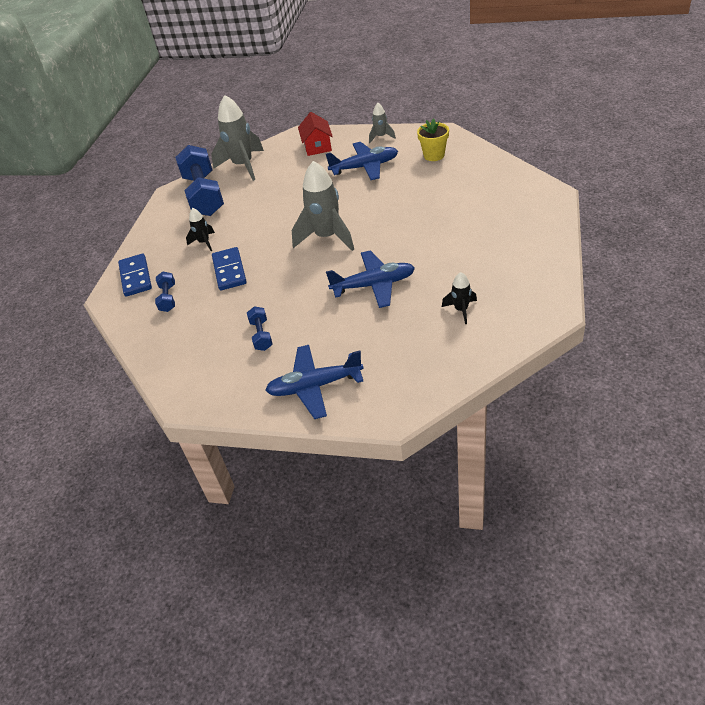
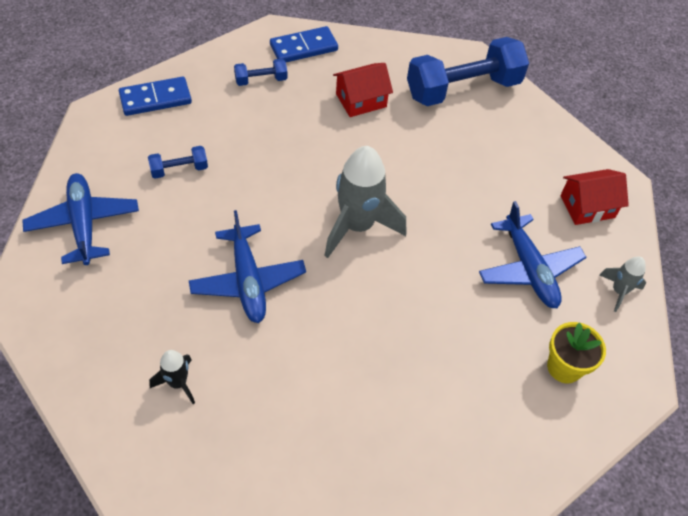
camera: 75 degrees right, 10 degrees up
(204, 242) = (361, 100): black rocket -> red house
(229, 271) = (301, 130): blue domino -> blue domino (155, 99)
(243, 166) = (533, 123): grey rocket -> none

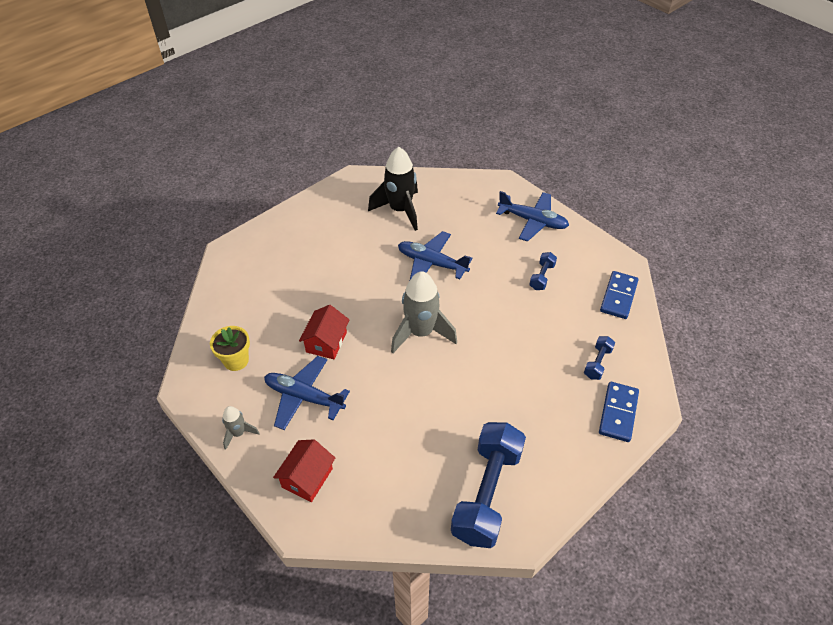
camera: 135 degrees right, 5 degrees down
(178, 383) = (400, 210): black rocket -> black rocket, size x2.02
(361, 100) = (529, 411): red house -> red house (326, 342)

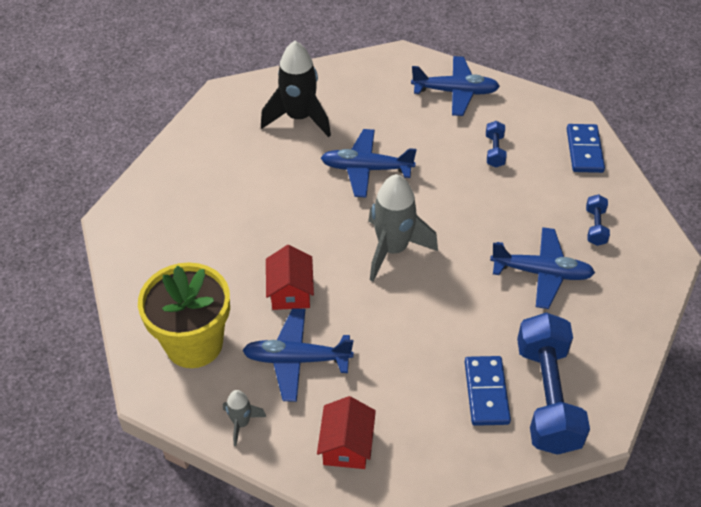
camera: 20 degrees left, 0 degrees up
(236, 360) = (194, 344): yellow flower pot -> yellow flower pot, size x1.85
(532, 388) = (541, 273): none -> blue plane
(618, 413) = (640, 272): blue domino -> blue domino (486, 392)

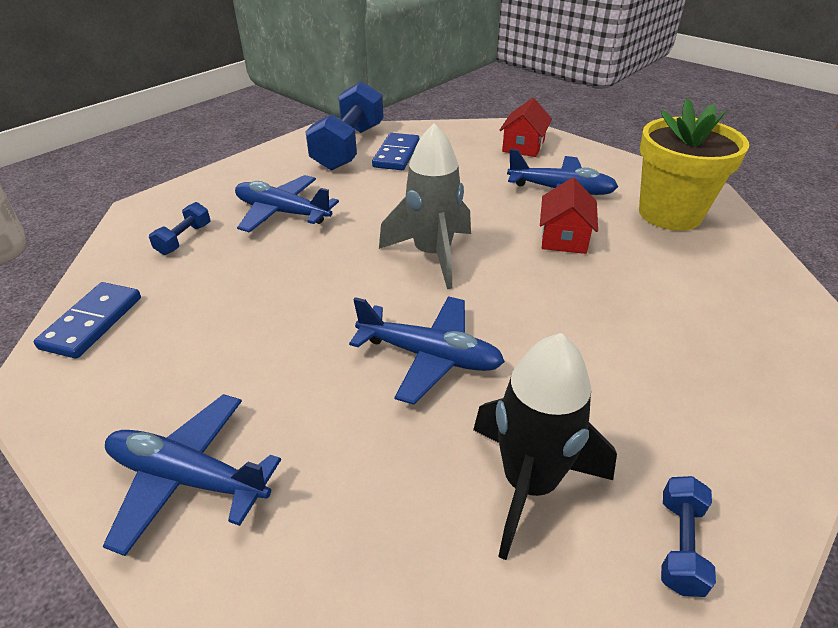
camera: 165 degrees left, 10 degrees down
(241, 423) = (613, 165): grey rocket -> none
(494, 151) = (218, 346): blue dumbbell -> blue dumbbell (680, 545)

